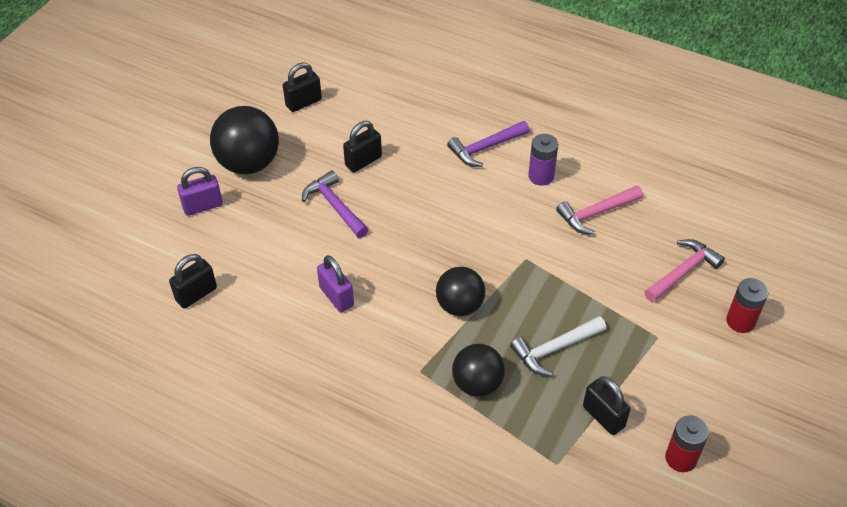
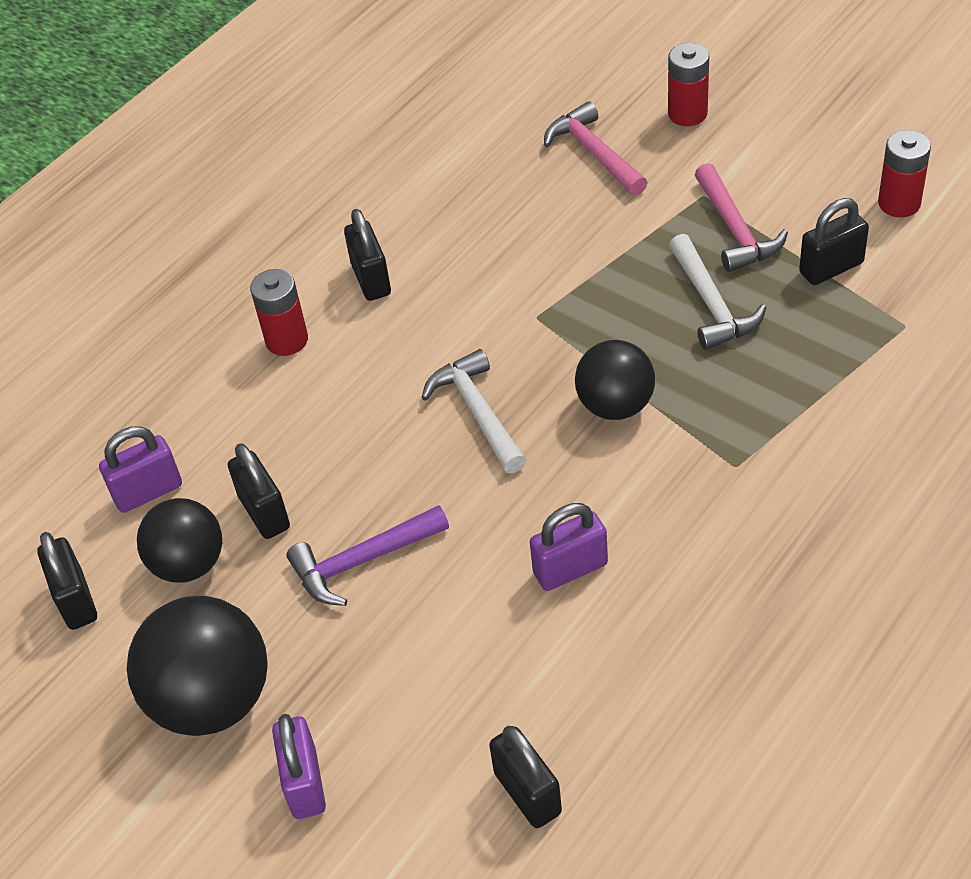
camera: 75 degrees left, 0 degrees up
(372, 114) = (148, 491): none -> purple padlock
(444, 240) = (478, 412): none -> white hammer
(477, 384) = (765, 398): black ball -> black ball (189, 564)
(486, 148) = (287, 340): purple hammer -> red battery
(541, 176) = (371, 279): purple battery -> black padlock
(596, 213) = (464, 226): pink hammer -> pink hammer (735, 229)

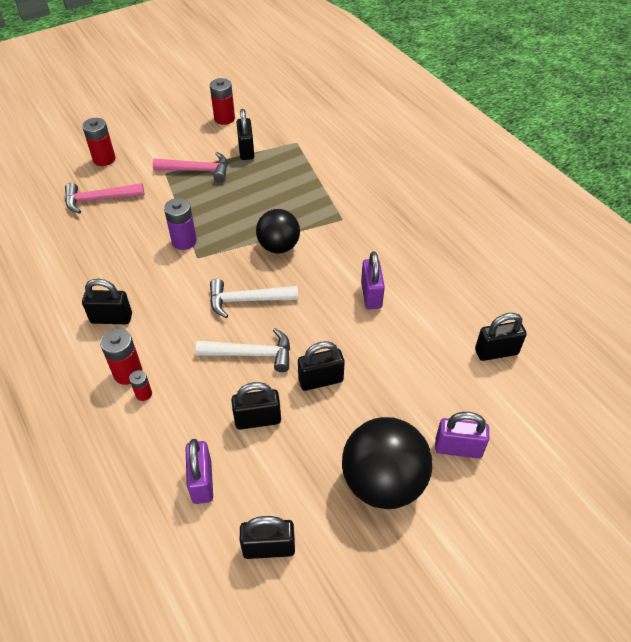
camera: 75 degrees left, 0 degrees up
(189, 564) = (275, 471): black ball -> none
(259, 372) = (144, 394): none -> red battery
(363, 561) = (320, 380): purple hammer -> black padlock
(561, 287) = (184, 241): none -> purple battery
(711, 303) = (238, 193): white hammer -> white hammer (251, 354)

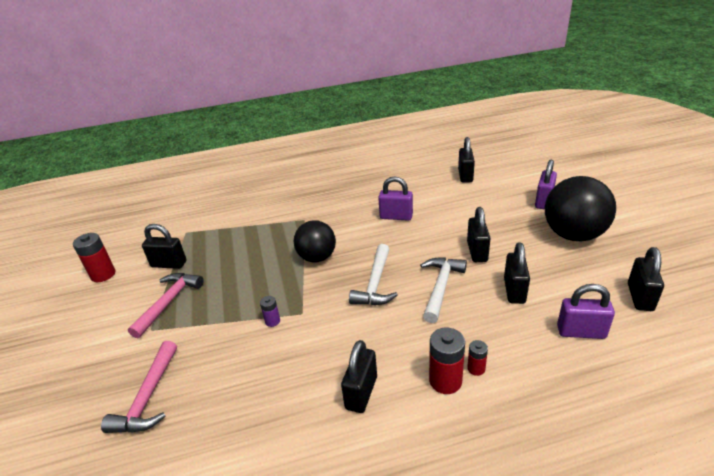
camera: 70 degrees left, 15 degrees down
(104, 159) = (72, 389): red battery -> none
(184, 241) = (272, 321): purple battery -> purple battery, size x0.55

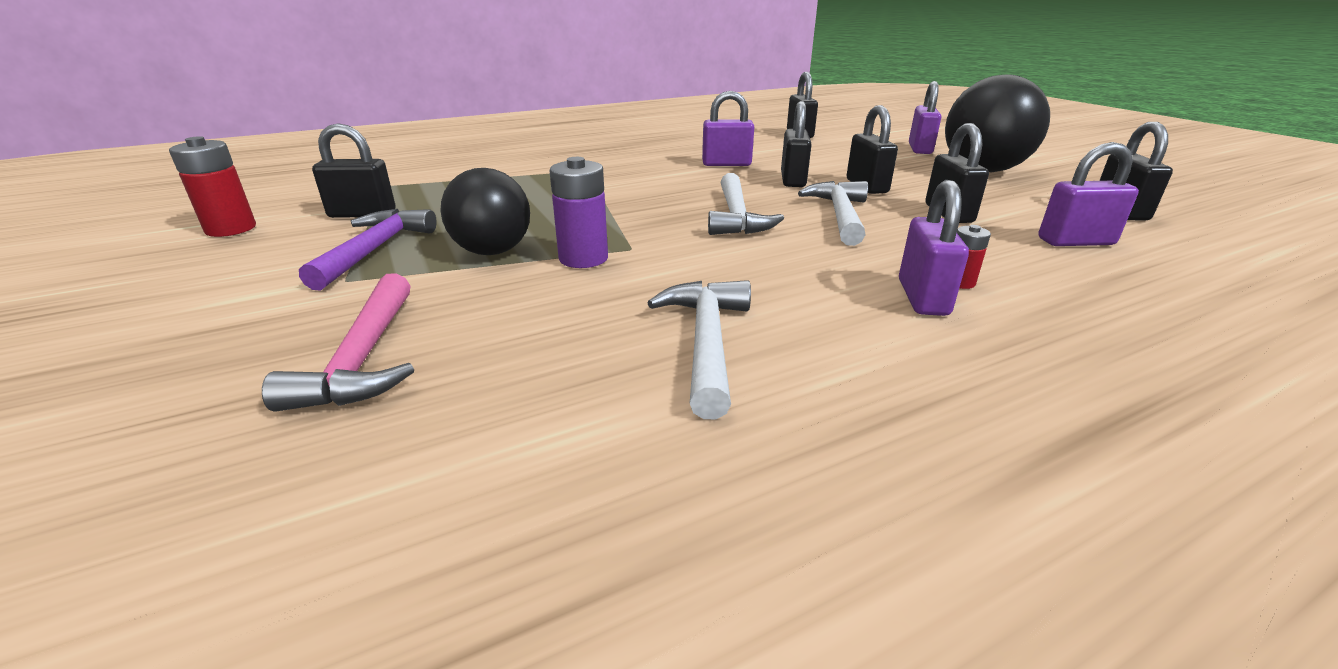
camera: 15 degrees left, 5 degrees down
(169, 302) = (374, 250): pink hammer -> purple hammer
(272, 321) = (583, 258): purple battery -> purple battery, size x1.81
(309, 407) = (706, 343): none -> white hammer
(317, 257) = (626, 199): black ball -> black ball (492, 251)
(361, 392) = (791, 319): black padlock -> black padlock (793, 180)
(445, 381) = (922, 297): red battery -> purple padlock

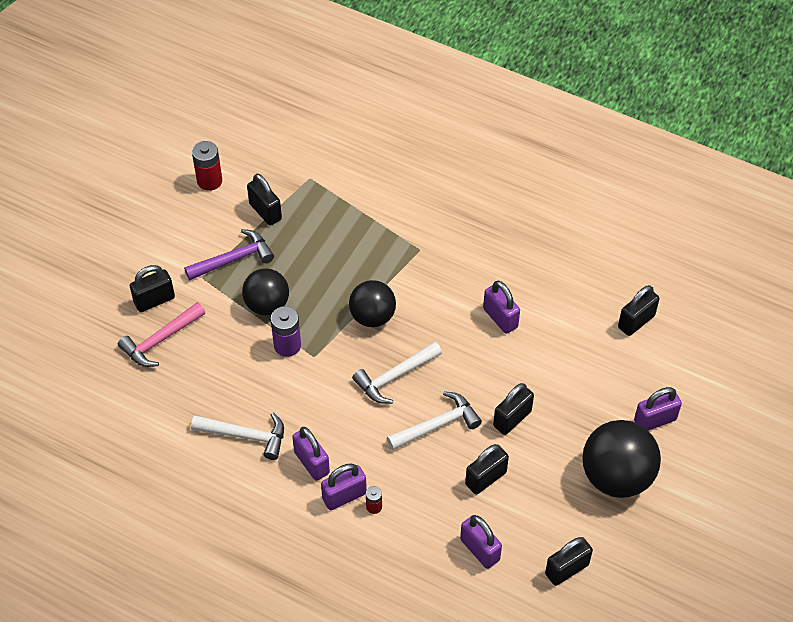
camera: 55 degrees right, 25 degrees up
(629, 205) = (372, 316): none -> black ball
(706, 343) = (245, 436): white hammer -> white hammer turned 45 degrees clockwise
(793, 180) = (492, 373): black padlock -> black padlock (154, 300)
(829, 303) = (311, 463): none -> purple padlock

